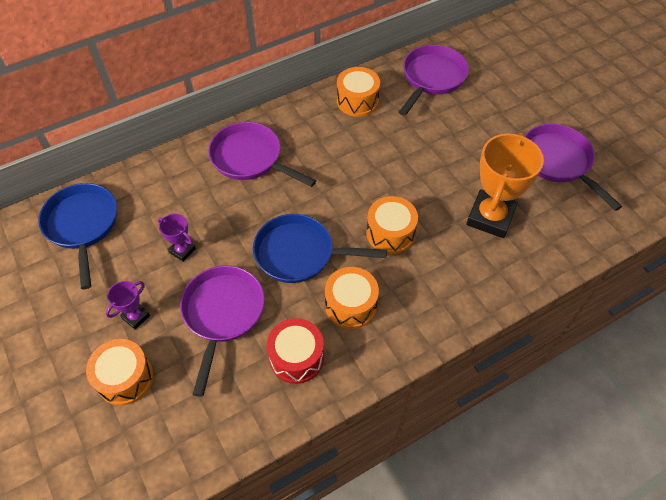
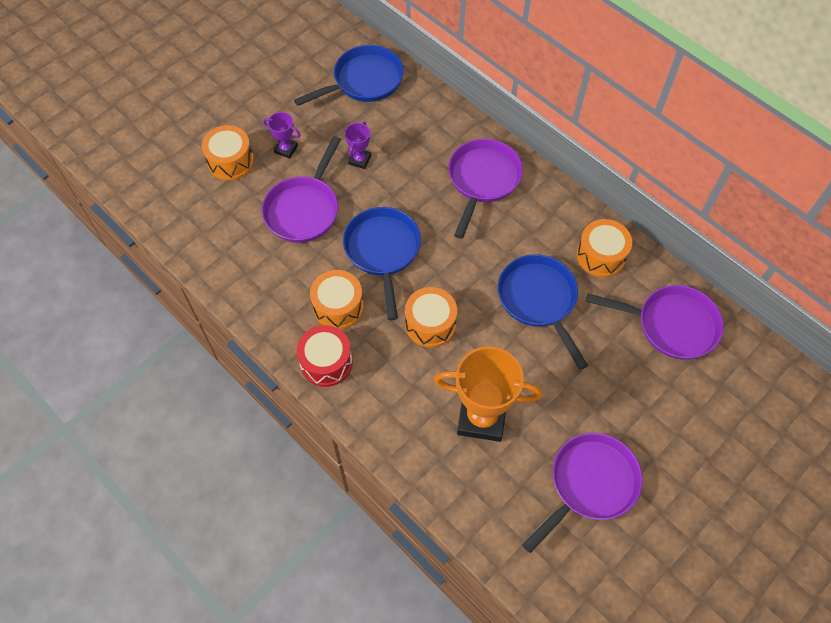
camera: 75 degrees right, 5 degrees up
(222, 314) = (304, 209): purple pan -> purple pan turned 120 degrees clockwise
(296, 357) = (275, 276): red drum -> red drum (326, 362)
(388, 151) = (539, 300): none -> blue pan

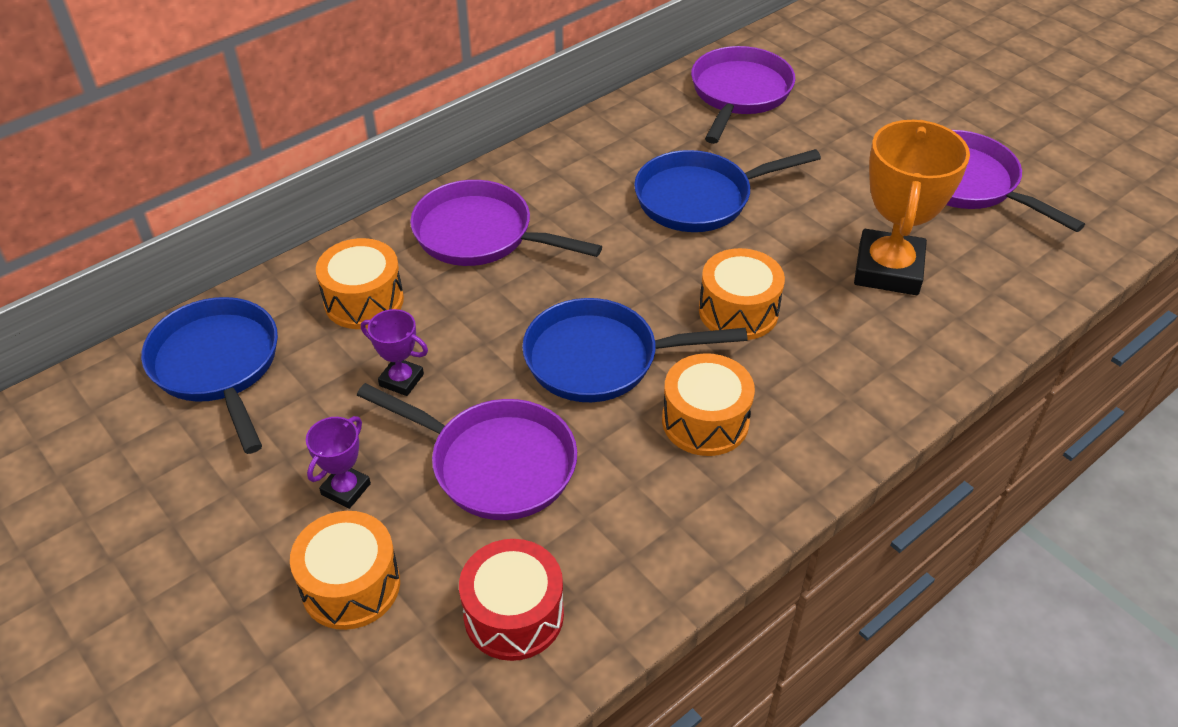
camera: 85 degrees left, 15 degrees down
(326, 362) = (811, 440): red drum -> red drum (514, 614)
(601, 256) = (631, 136): orange drum -> orange drum (364, 300)

